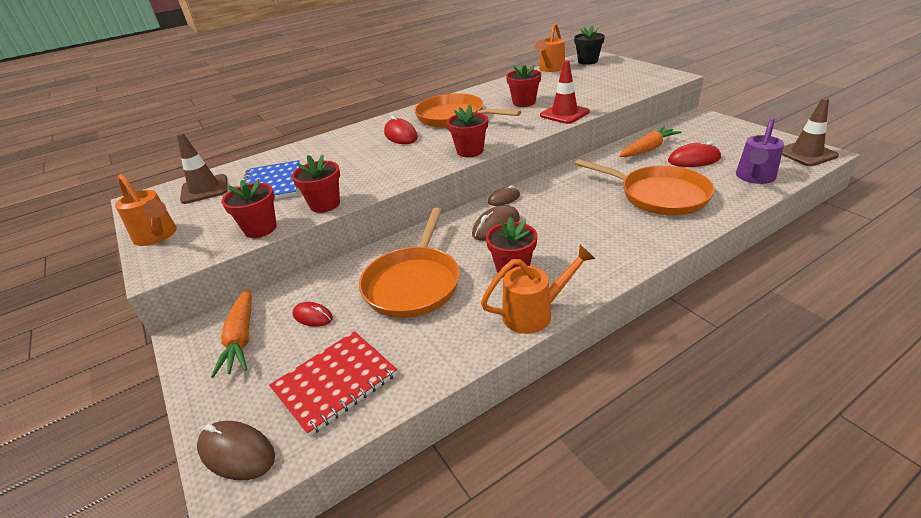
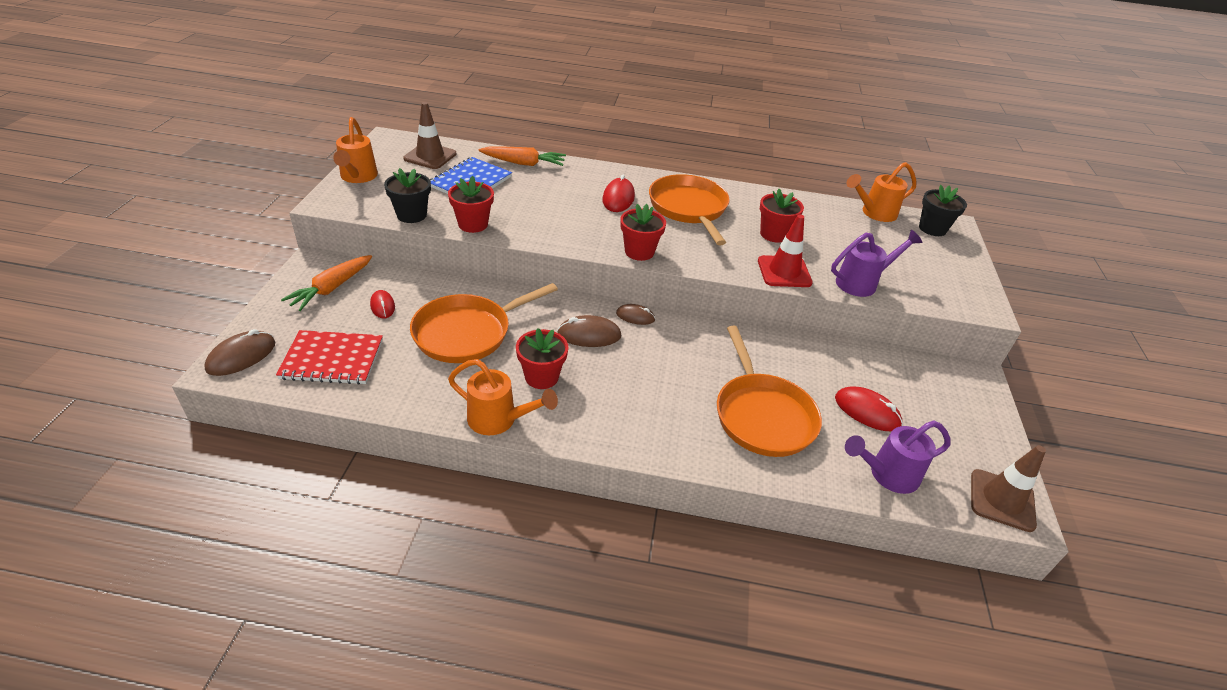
camera: 35 degrees right, 5 degrees up
(237, 453) = (241, 356): brown mouse -> brown mouse turned 60 degrees clockwise
(260, 229) = (411, 215): red flower pot -> black flower pot
(607, 97) = (862, 283): none -> purple watering can
(648, 149) = (845, 368): orange carrot -> orange carrot (523, 163)

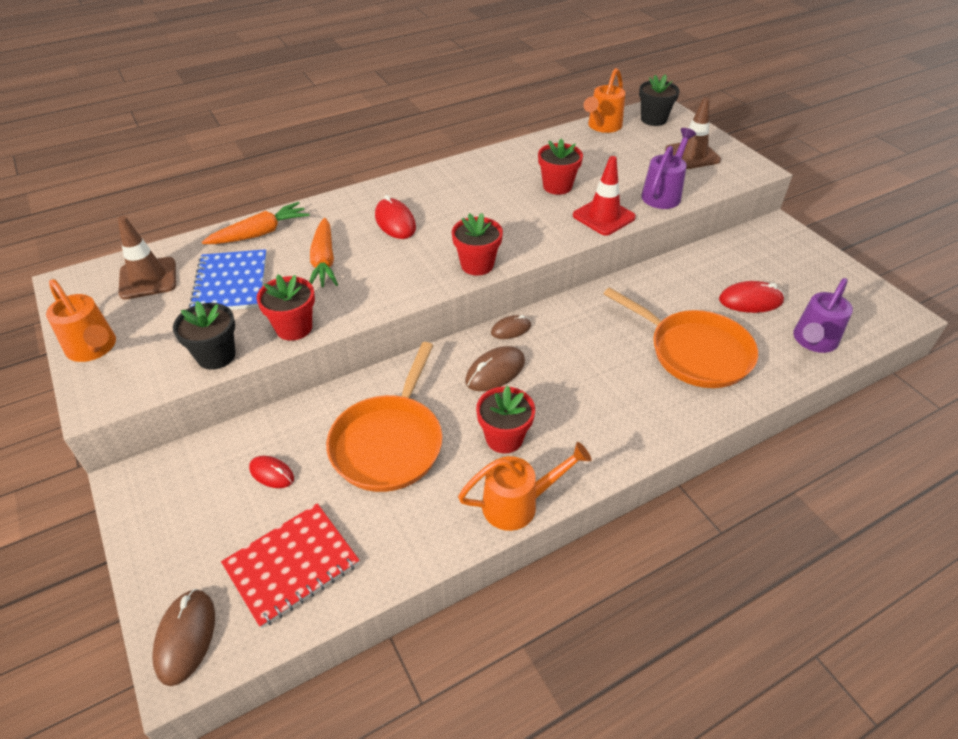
camera: 35 degrees left, 5 degrees up
(331, 288) = (190, 492): orange carrot -> orange carrot (324, 261)
(689, 208) = (466, 199): orange pan -> none
(1002, 500) = (885, 312): brown traffic cone -> brown traffic cone (692, 155)

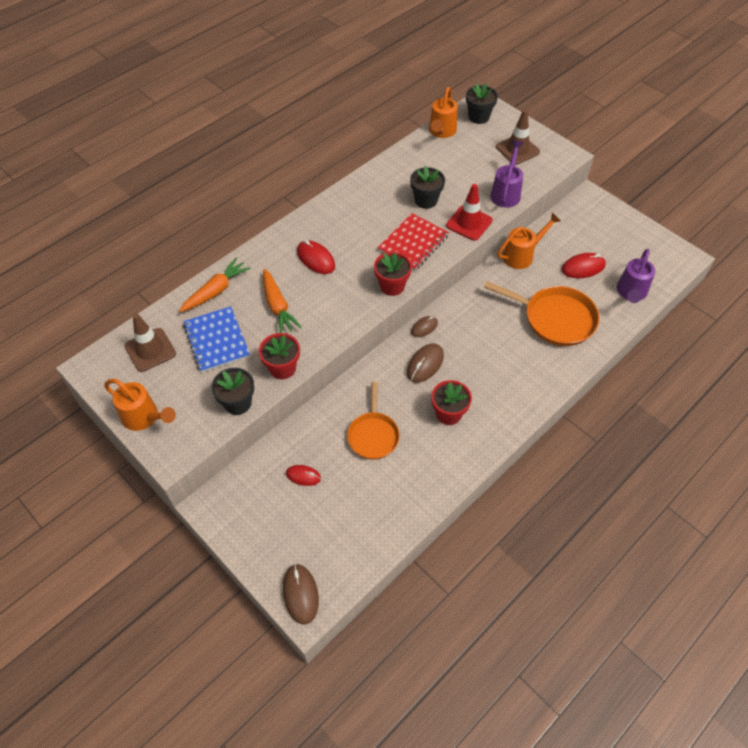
camera: 15 degrees left, 10 degrees up
(292, 565) = (346, 533): red notebook -> red notebook (413, 243)
(389, 443) = (373, 435): orange pan -> orange pan, size x0.66
(518, 504) = (473, 458): orange watering can -> orange watering can (522, 255)
(557, 186) = (426, 200): red flower pot -> black flower pot

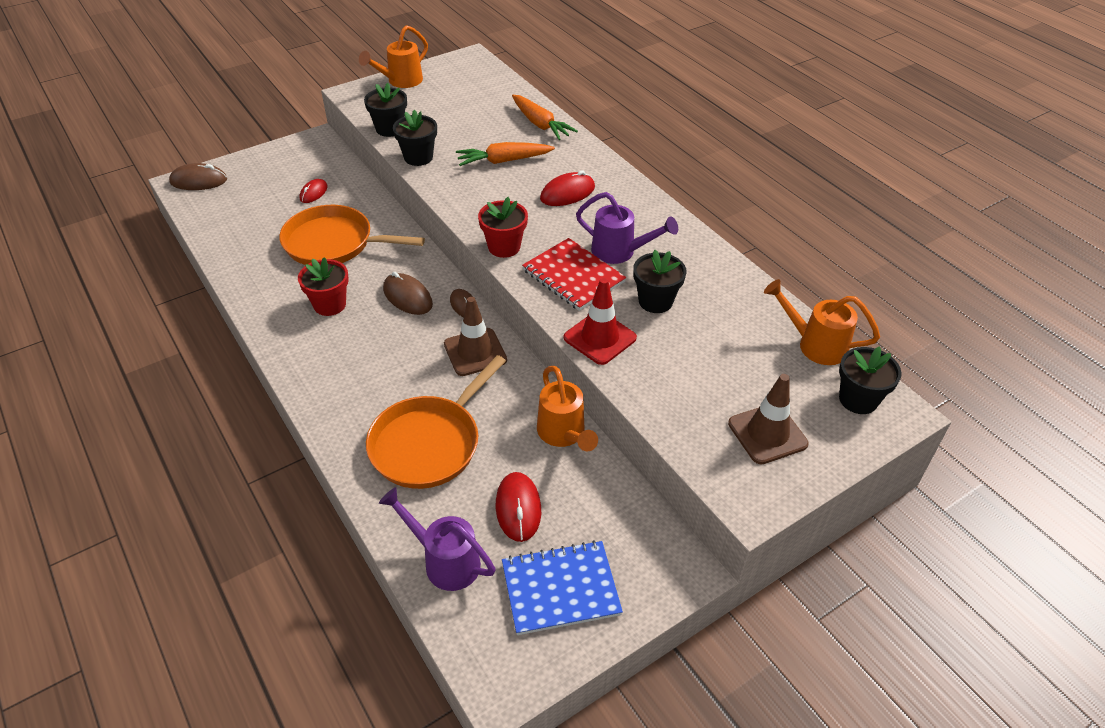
camera: 100 degrees right, 10 degrees down
(150, 350) = (477, 86): brown traffic cone -> brown traffic cone (475, 352)
(216, 340) = (472, 121): blue notebook -> blue notebook (560, 589)
(282, 368) = (418, 157): red flower pot -> black flower pot
(373, 435) = (334, 243): orange pan -> orange pan, size x1.52
(506, 193) = (659, 394): purple watering can -> purple watering can (619, 252)

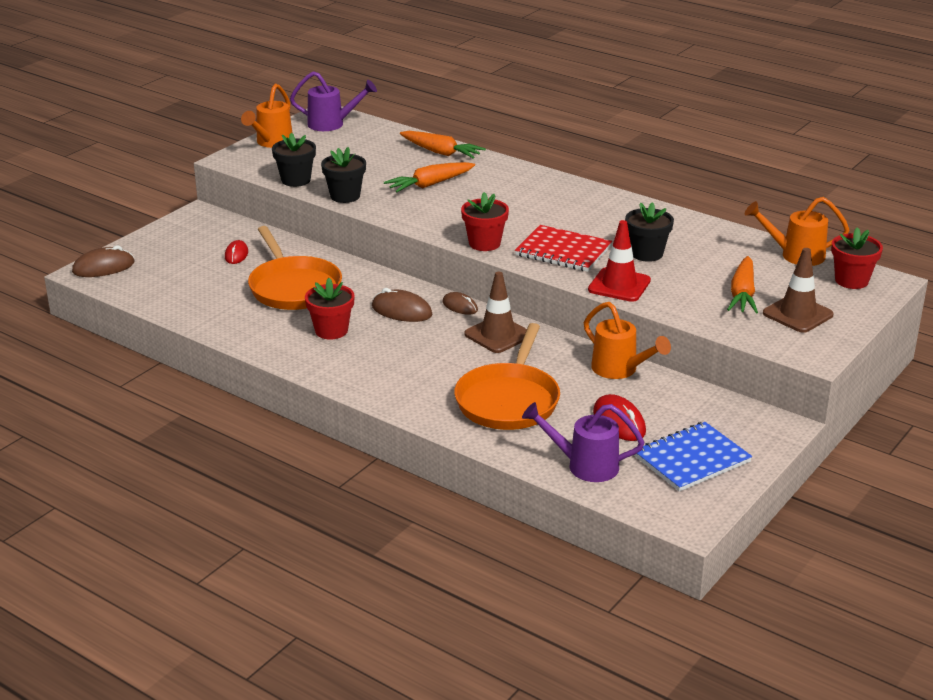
camera: 20 degrees left, 15 degrees down
(334, 243) = (293, 287): orange pan -> orange pan turned 105 degrees counterclockwise
(567, 193) = (509, 197): red mouse -> none
(619, 252) = (590, 228): purple watering can -> purple watering can (332, 124)
(723, 386) = (742, 294): none -> orange carrot
(858, 399) = (851, 281): black flower pot -> red flower pot

